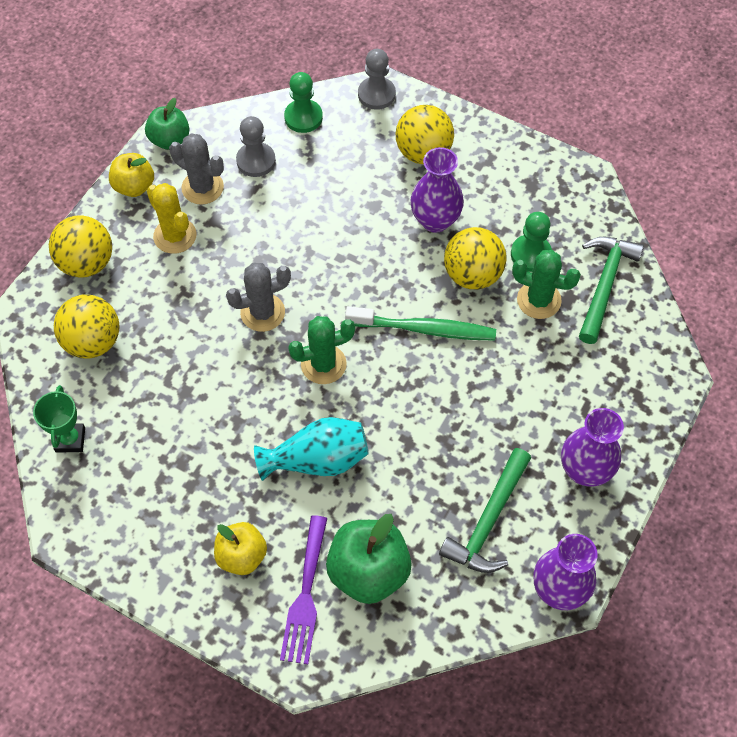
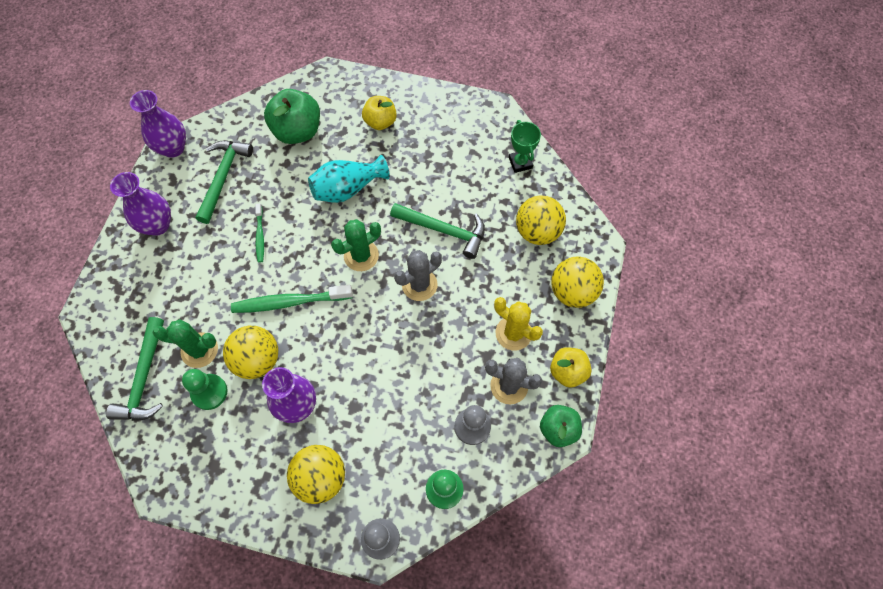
camera: 165 degrees right, 5 degrees up
(209, 371) = (444, 230): none -> green hammer
(305, 596) = (334, 110): purple fork -> none
(448, 421) = (260, 236): none -> green toothbrush

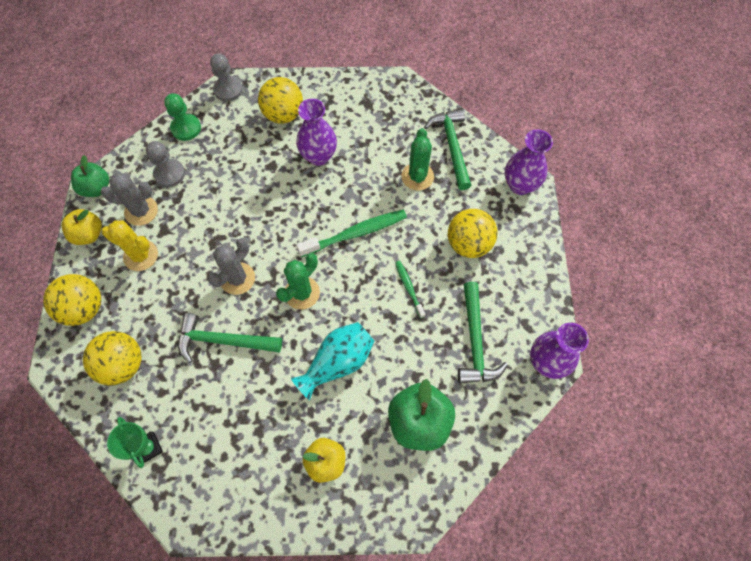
camera: 165 degrees right, 0 degrees up
(157, 225) = (514, 274): purple vase -> purple vase (520, 185)
(199, 350) = (417, 176): green cactus -> green cactus turned 75 degrees counterclockwise
(209, 392) = (394, 149): green pawn -> none
(257, 360) = (365, 181): yellow ball -> yellow ball (468, 244)

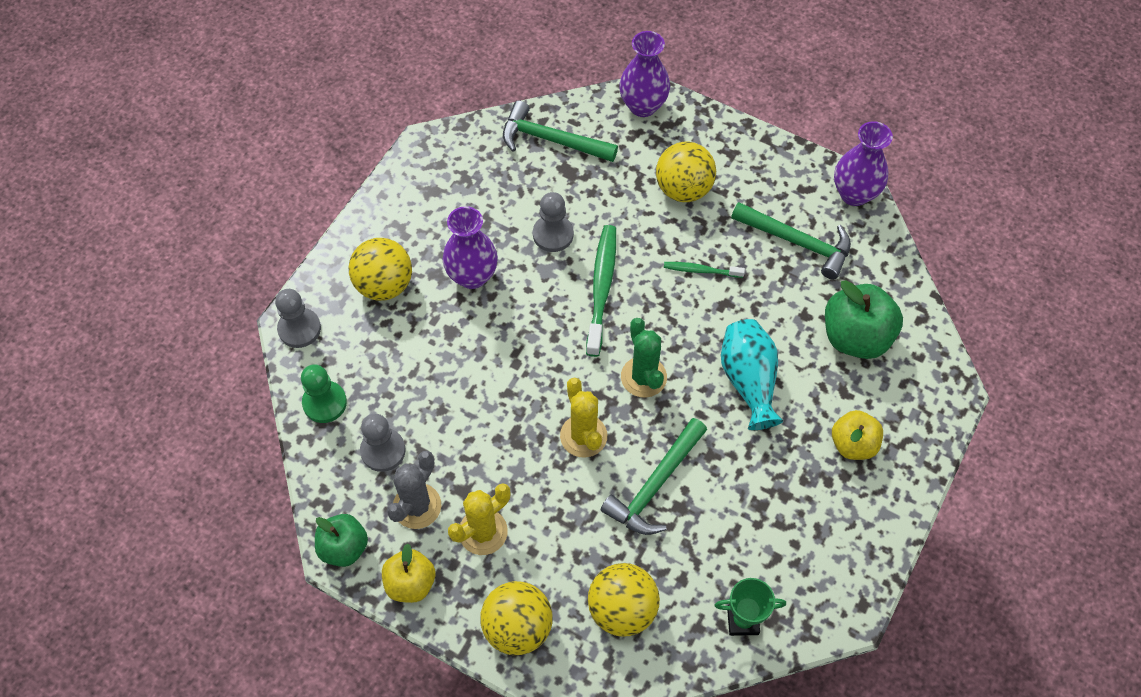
camera: 60 degrees left, 5 degrees down
(237, 278) = (583, 436): grey cactus -> yellow cactus
(378, 184) = (553, 234): none -> grey pawn
(417, 176) = (568, 192): green cactus -> none

